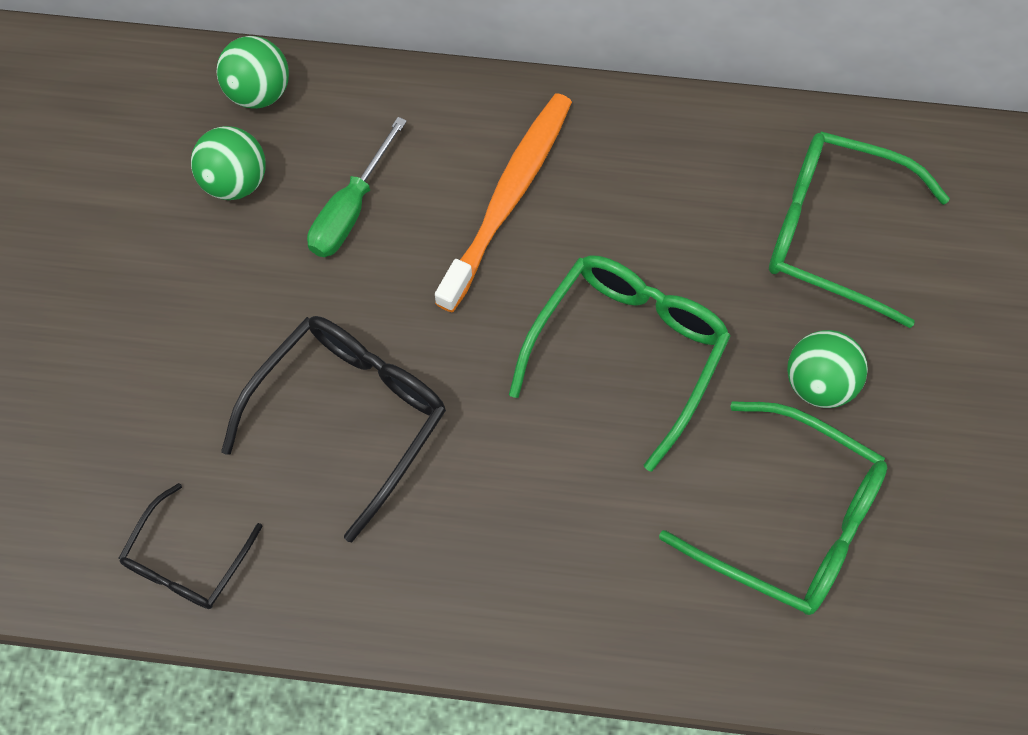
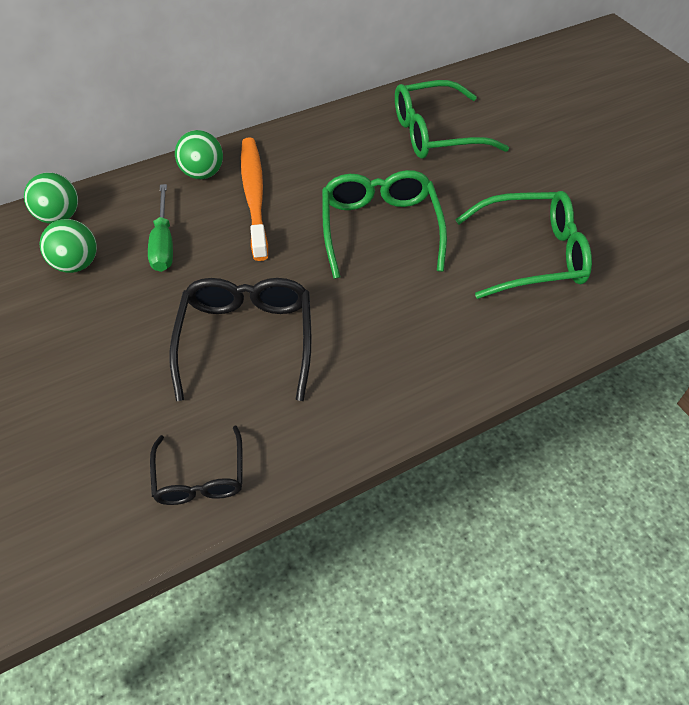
camera: 35 degrees left, 15 degrees down
(818, 382) = (487, 193): green ball -> green ball (203, 173)

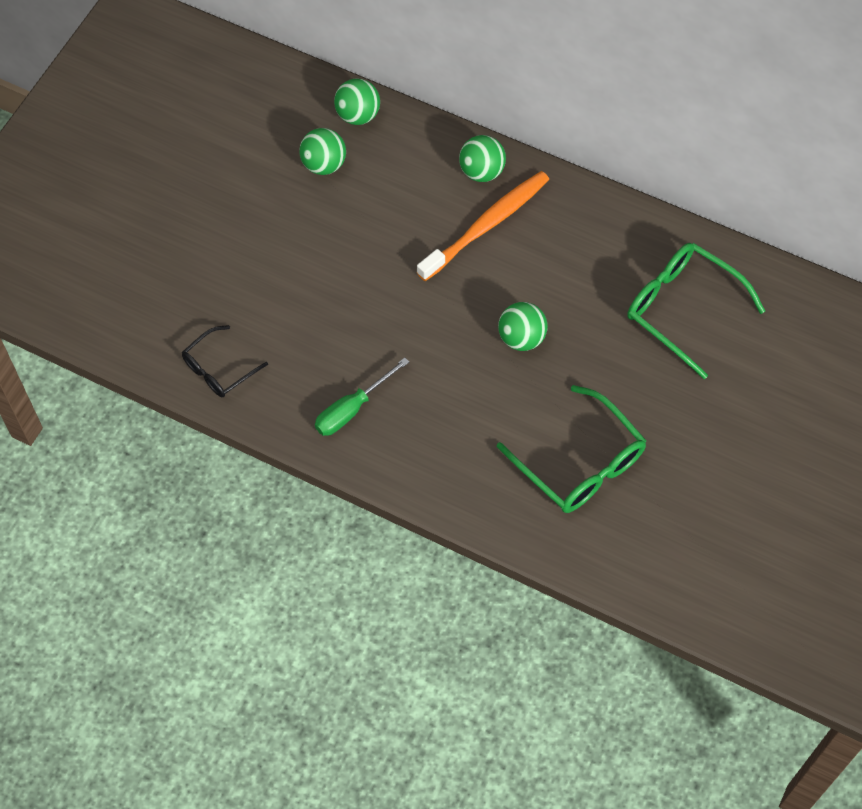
camera: 55 degrees right, 10 degrees up
(163, 243) = (387, 202): green screwdriver -> green screwdriver (352, 409)
(246, 340) = (340, 321): black glasses -> none
(380, 229) = (521, 338): green glasses -> green ball

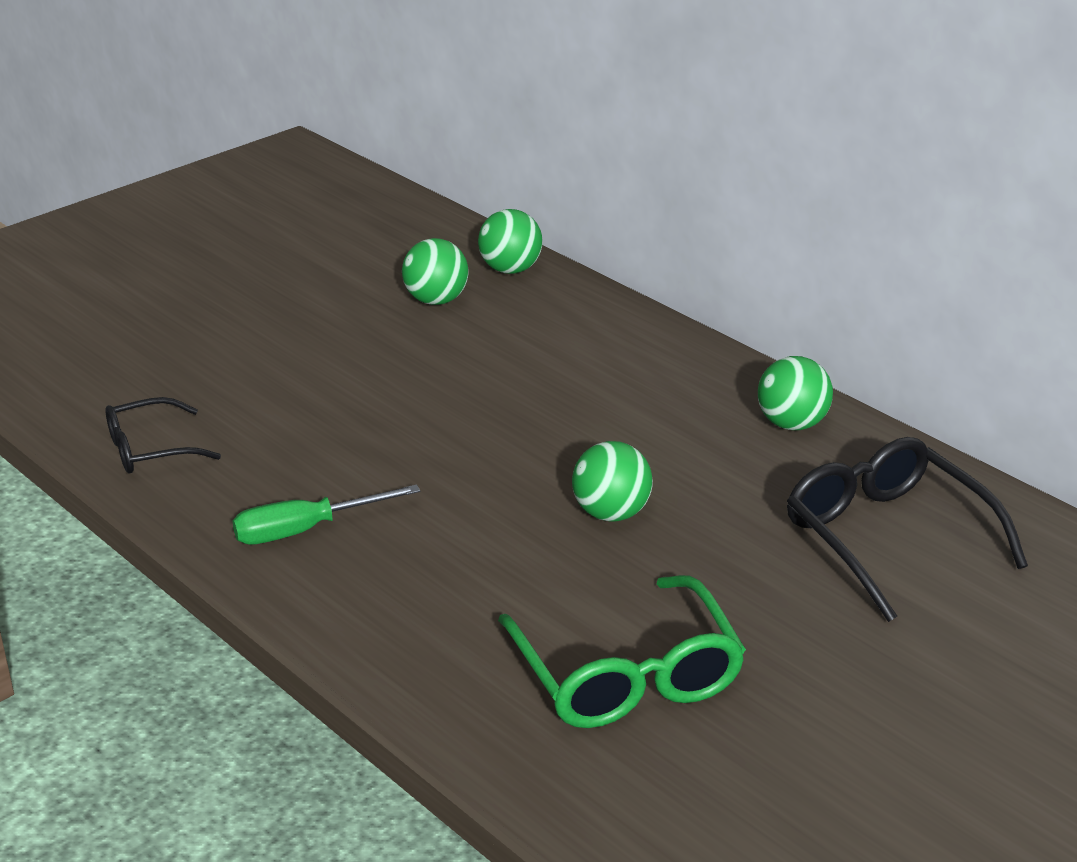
camera: 20 degrees right, 30 degrees down
(481, 171) = (648, 346): green ball -> green ball (792, 424)
(487, 225) = (626, 394): orange toothbrush -> none
(683, 309) = (888, 538): green glasses -> black glasses

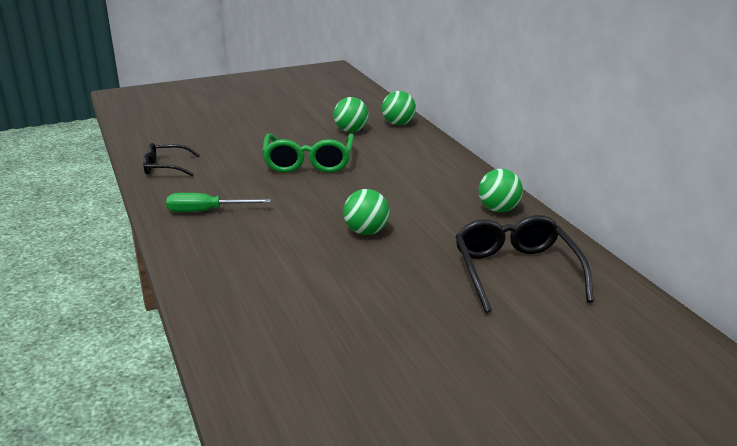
camera: 20 degrees right, 5 degrees down
(625, 674) = (313, 306): green glasses -> green glasses (309, 162)

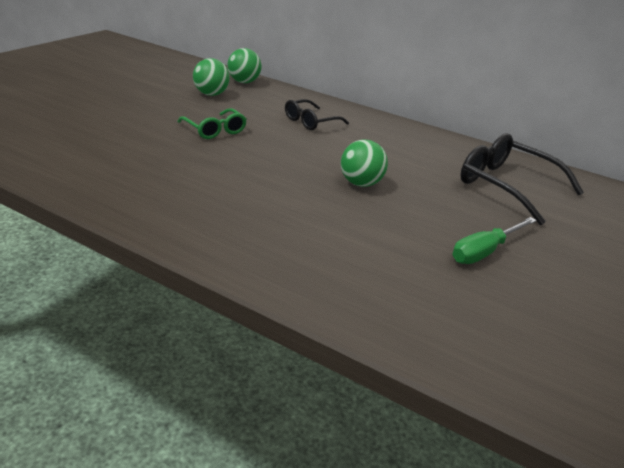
camera: 40 degrees left, 5 degrees up
(166, 167) = (64, 166): black glasses -> black glasses (311, 122)
(206, 211) = (184, 203): green screwdriver -> green screwdriver (484, 251)
(309, 162) = (214, 130): green glasses -> green glasses, size x0.59
(498, 209) = (423, 140): green ball -> none

